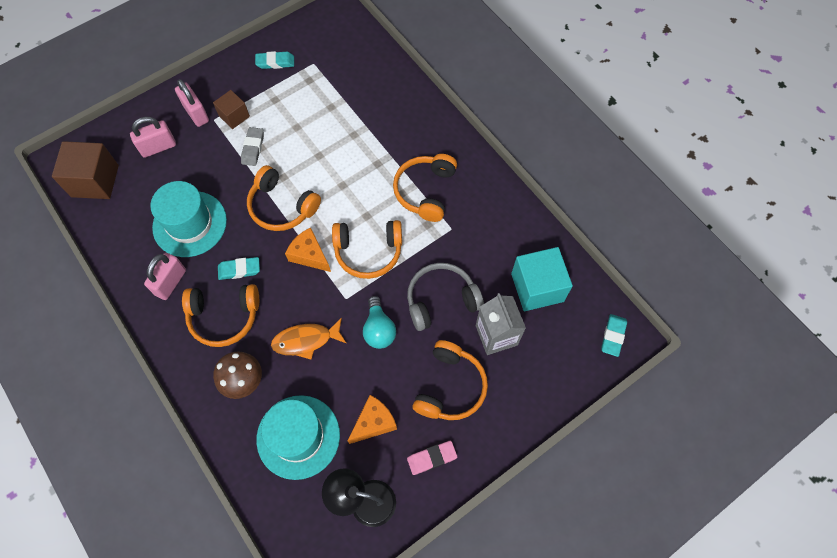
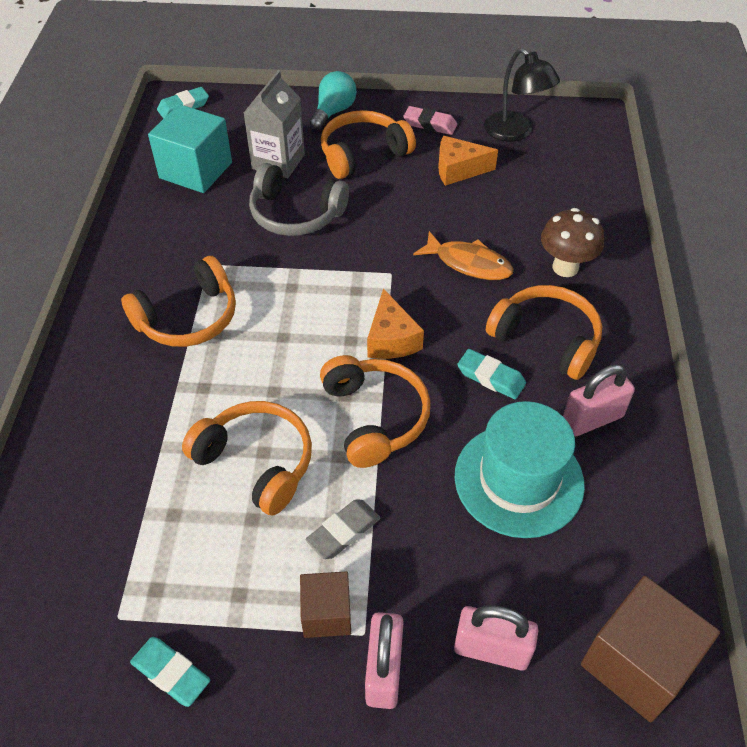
camera: 140 degrees left, 15 degrees down
(298, 436) = (540, 199): turquoise hat -> none
(368, 252) = (321, 300): orange headphones -> orange headphones (256, 462)
(379, 329) = (383, 228): turquoise light bulb -> turquoise light bulb (333, 112)

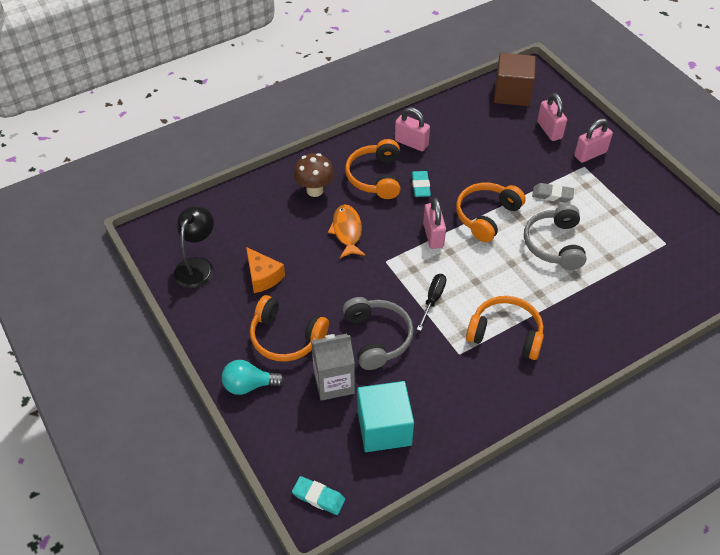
camera: 125 degrees left, 0 degrees up
(171, 673) = (662, 212): turquoise eraser -> none
(256, 462) = (554, 244): orange headphones -> grey headphones
(297, 283) = (432, 300): none -> black screwdriver
(326, 614) = (589, 181): brown cube -> none
(391, 339) = (433, 235): orange cheese -> pink padlock
(430, 124) = (222, 317): pink eraser -> none
(518, 480) = (468, 153): turquoise hat -> none

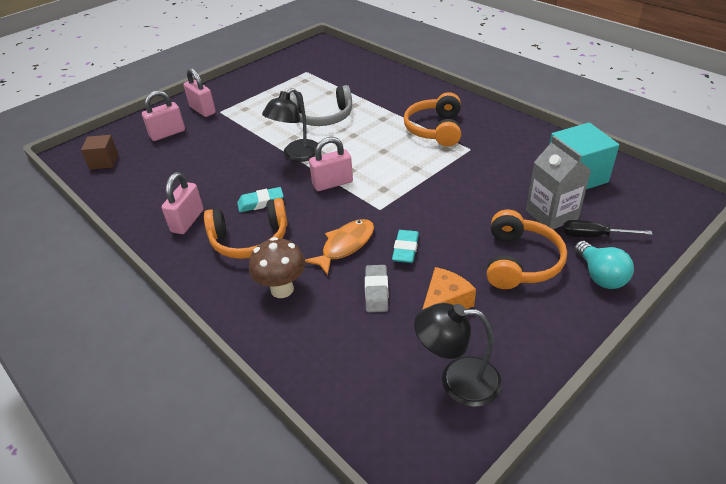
camera: 100 degrees left, 10 degrees down
(318, 497) = (674, 200): turquoise eraser -> turquoise eraser (405, 249)
(347, 231) = (345, 246): orange fish -> orange fish turned 150 degrees clockwise
(377, 337) = (481, 197): grey headphones -> none
(432, 300) = (417, 171): black screwdriver -> black screwdriver (594, 236)
(486, 216) = (296, 155): orange headphones -> black lamp
(512, 93) = (104, 162): brown cube -> brown cube, size x0.59
(552, 195) = (260, 123): grey eraser -> grey eraser (376, 291)

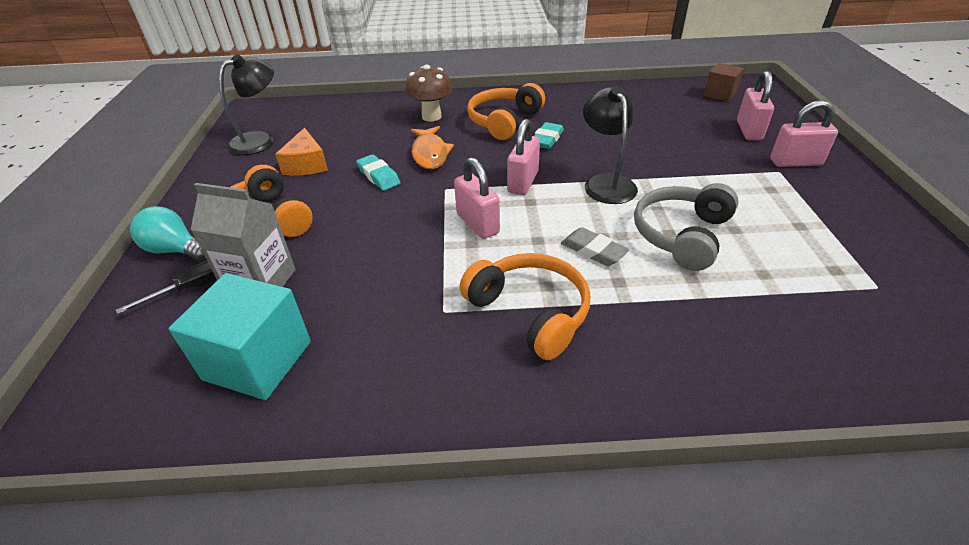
camera: 130 degrees right, 0 degrees up
(187, 221) = (567, 106): pink padlock -> pink padlock (477, 224)
(376, 291) = (366, 146): grey eraser -> grey eraser (593, 251)

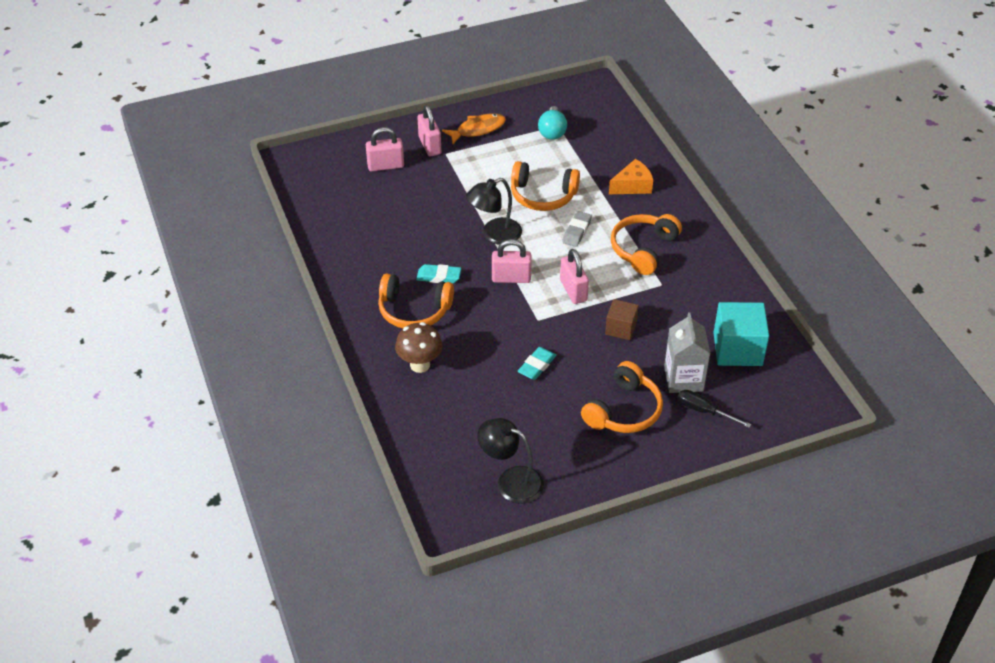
camera: 110 degrees left, 5 degrees up
(176, 250) = (679, 446): turquoise light bulb -> turquoise light bulb (552, 131)
(306, 164) = (538, 423): orange cheese -> orange cheese (632, 186)
(430, 153) = (489, 345): orange fish -> orange fish (477, 129)
(477, 224) = (573, 290): pink padlock -> pink padlock turned 60 degrees counterclockwise
(682, 235) = (543, 195): grey headphones -> orange headphones
(719, 94) = (318, 181): brown cube -> brown cube (621, 328)

